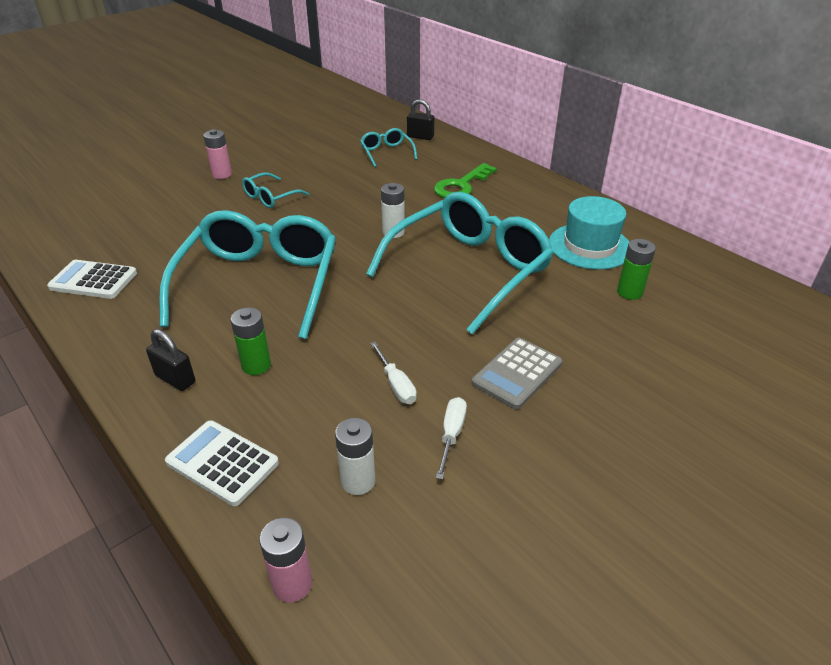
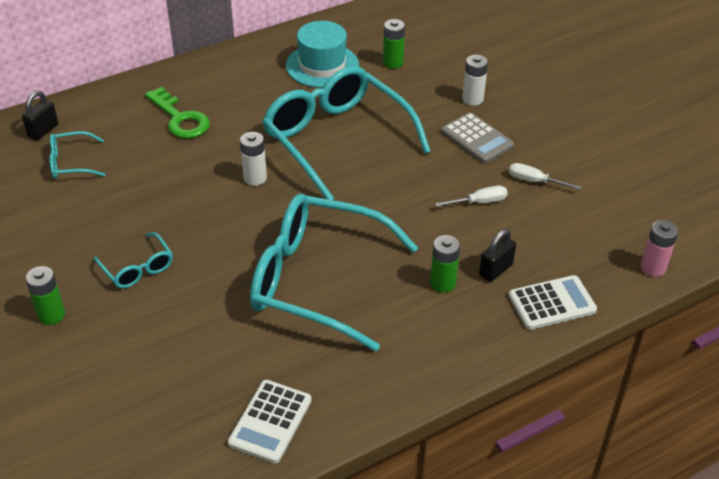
camera: 80 degrees left, 5 degrees up
(175, 379) = (452, 337): black padlock -> black padlock (495, 270)
(222, 174) = (51, 315): pink battery -> green battery
(222, 463) = (552, 303): white calculator -> white calculator turned 150 degrees counterclockwise
(358, 481) = (573, 231): white battery -> white battery (472, 99)

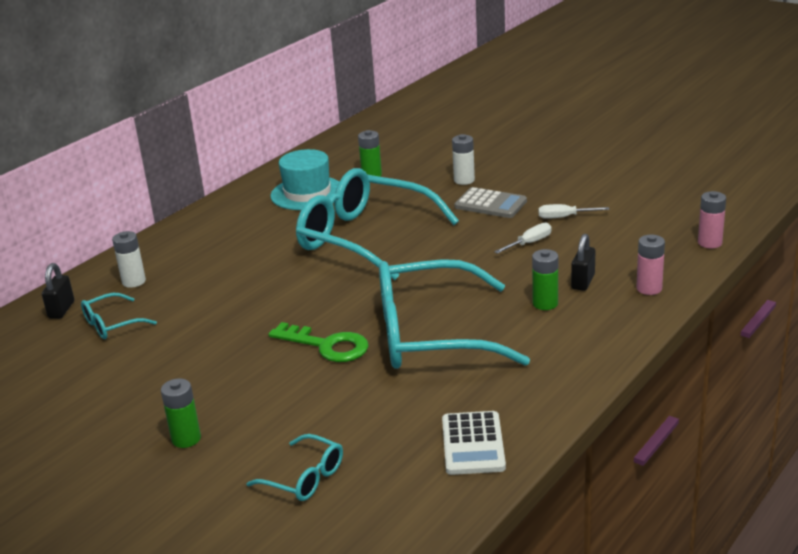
camera: 20 degrees left, 15 degrees down
(137, 268) = (247, 379): turquoise glasses -> turquoise glasses (304, 478)
(180, 119) = (199, 264): green key -> green key (327, 345)
(255, 178) = (309, 284): white battery -> white battery (134, 281)
(552, 303) = (649, 288): white calculator -> pink battery

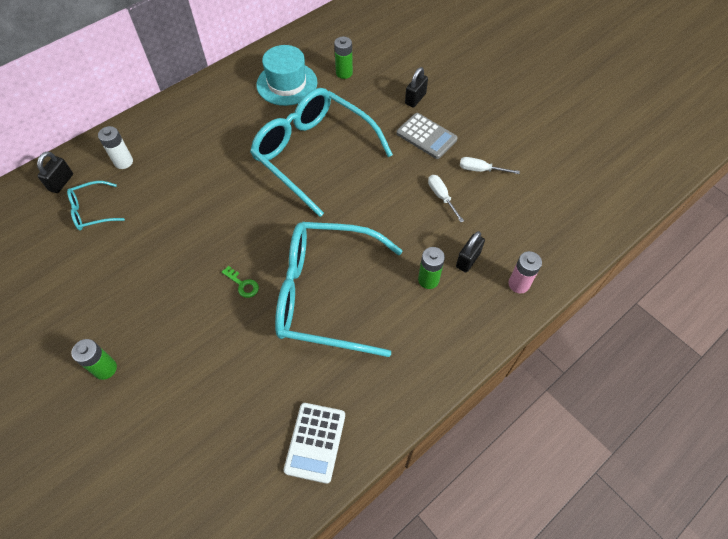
camera: 10 degrees right, 30 degrees up
(304, 478) = (177, 443): turquoise glasses -> none
(327, 345) = (243, 284): green key -> green key, size x0.51
(464, 180) = (415, 99): white battery -> black padlock
(529, 243) = (441, 196): white screwdriver -> white screwdriver turned 90 degrees counterclockwise
(709, 243) = (589, 237): pink battery -> none

